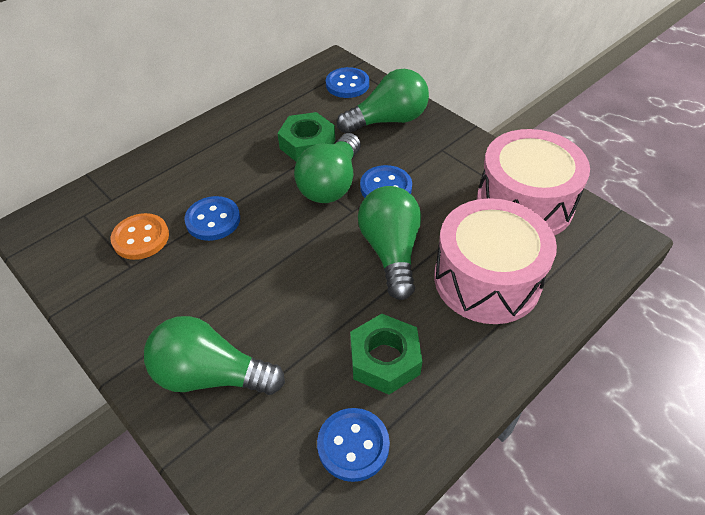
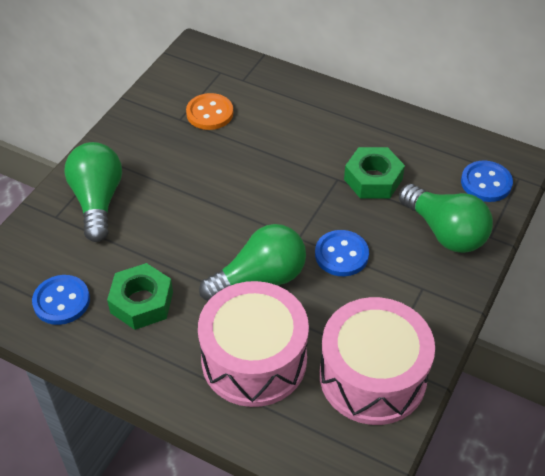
camera: 70 degrees right, 0 degrees up
(213, 220) = (247, 148): blue button -> none
(331, 184) = (327, 212): green light bulb -> none

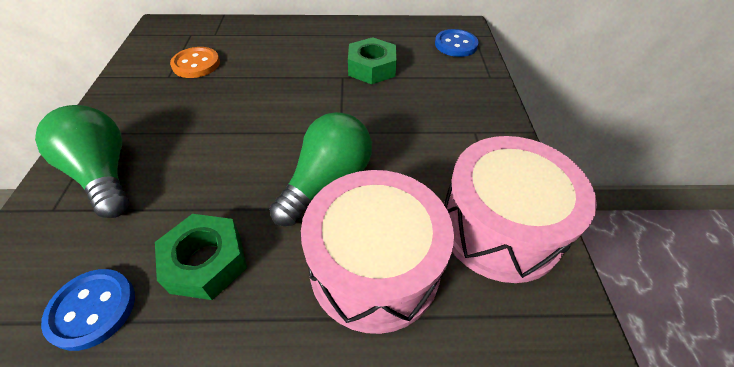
camera: 30 degrees left, 0 degrees up
(341, 255) = (388, 131): blue button -> none
(445, 232) = (456, 85): green light bulb -> none

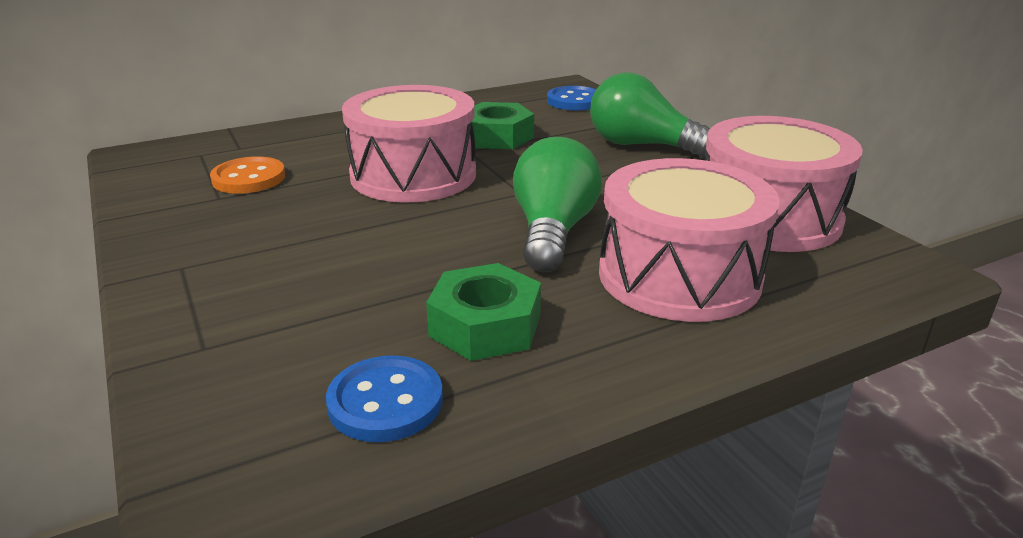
camera: 25 degrees left, 20 degrees down
(103, 174) = (241, 299): green light bulb -> green light bulb (641, 145)
(288, 91) = (413, 175): none -> pink drum

